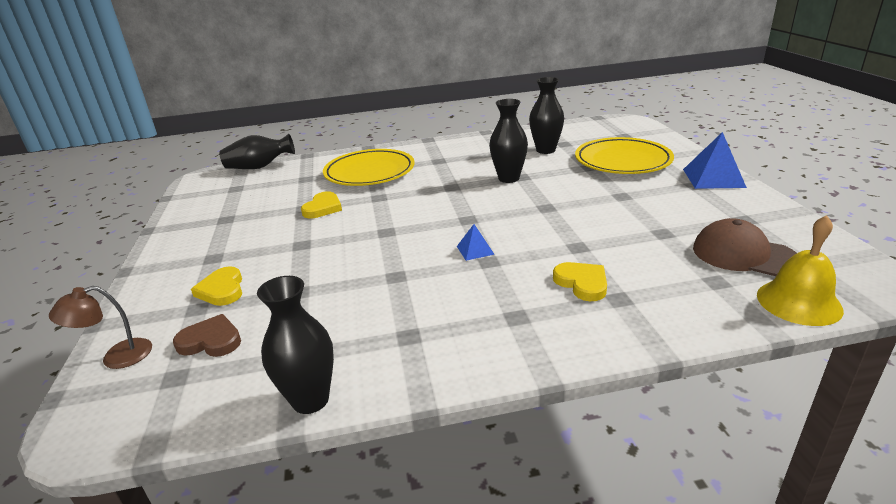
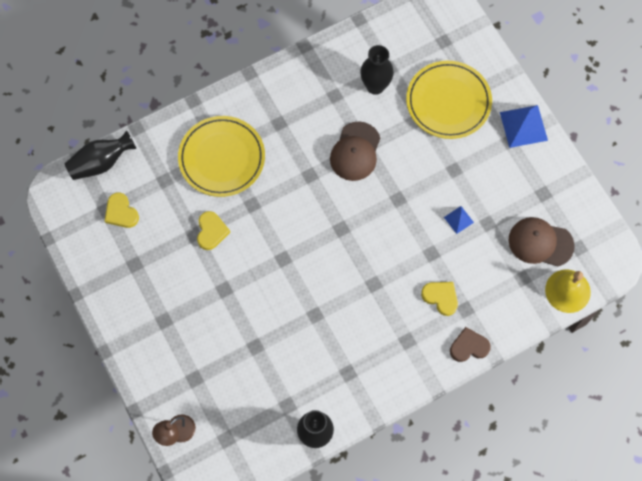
camera: 20 degrees left, 40 degrees up
(211, 341) = (226, 405): brown heart -> brown heart (469, 346)
(222, 290) = (198, 356): yellow heart -> yellow heart (121, 212)
(475, 250) = (360, 271): blue pyramid -> blue pyramid (458, 219)
(508, 178) = (355, 151): black vase -> brown cap

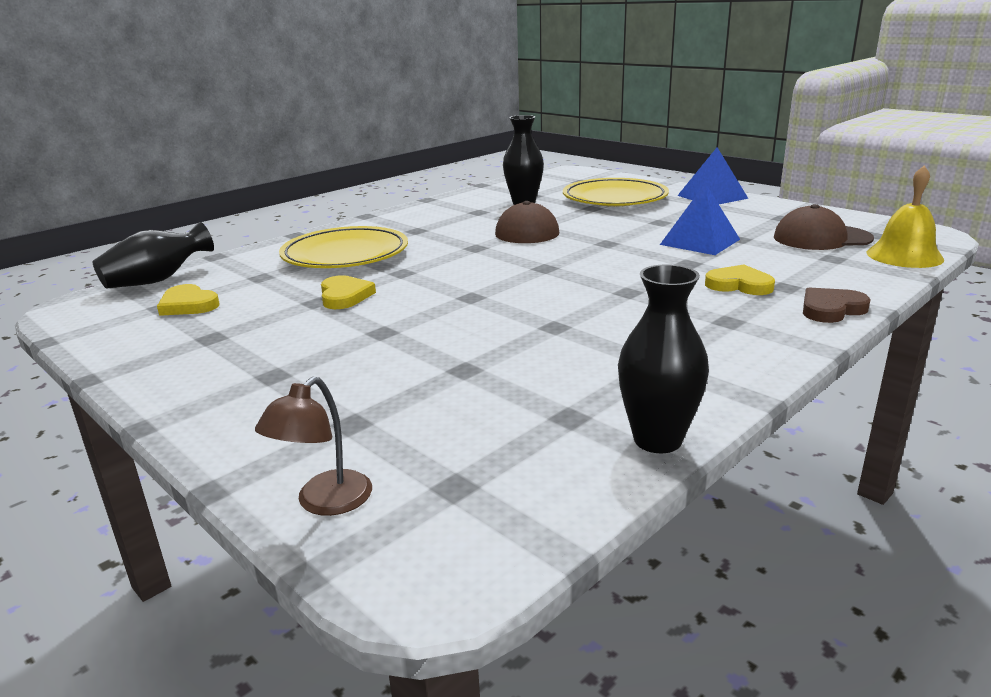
camera: 15 degrees left, 45 degrees down
(458, 219) = (699, 242): blue pyramid -> blue pyramid, size x1.88

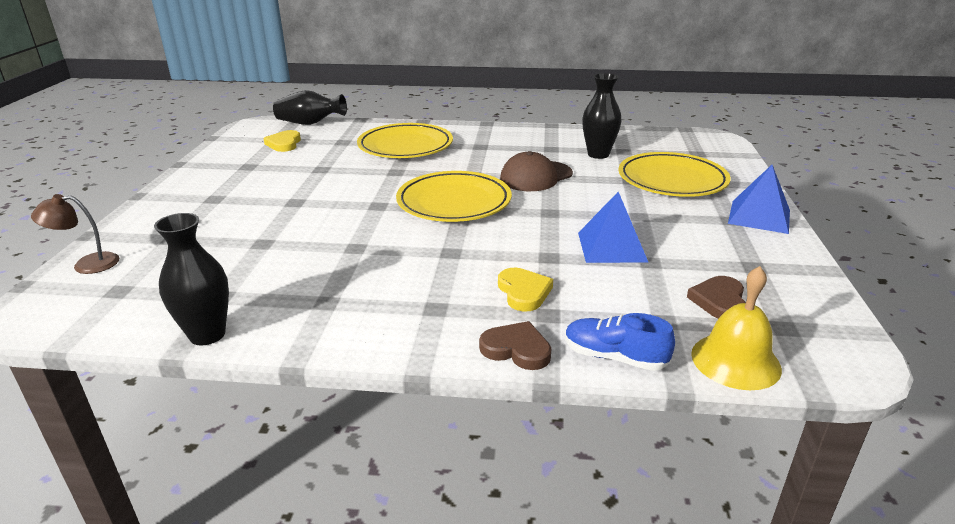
camera: 50 degrees right, 5 degrees up
(344, 296) = (338, 172): yellow heart -> none
(524, 267) = (454, 202): none -> yellow plate
(821, 238) = (719, 301): brown cap -> brown heart
(871, 284) = (614, 357): none -> blue shoe

